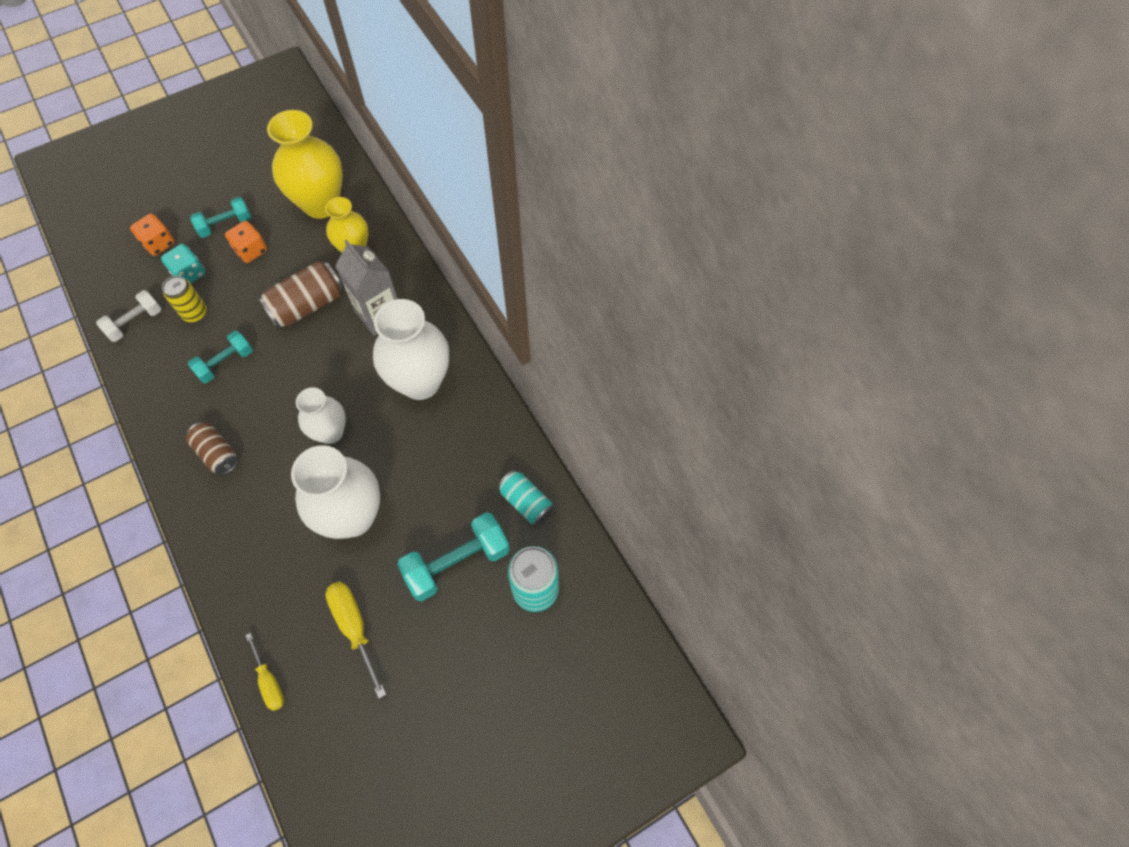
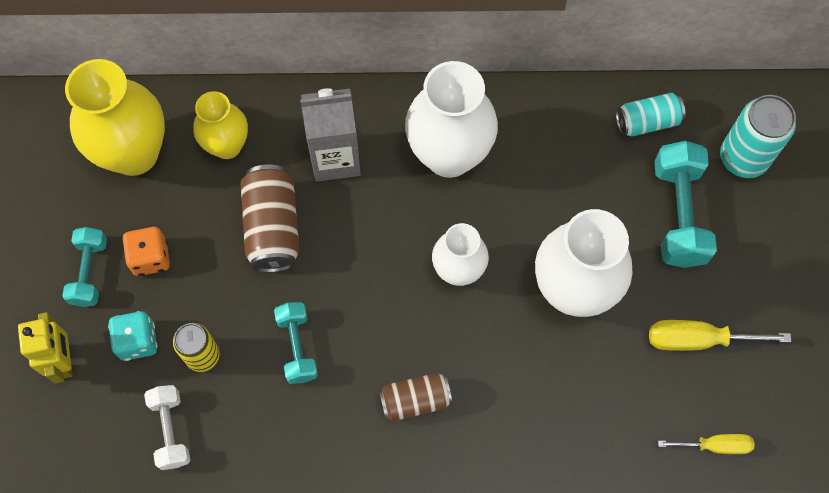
camera: 60 degrees left, 5 degrees up
(159, 243) = (64, 361): orange dice -> yellow robot

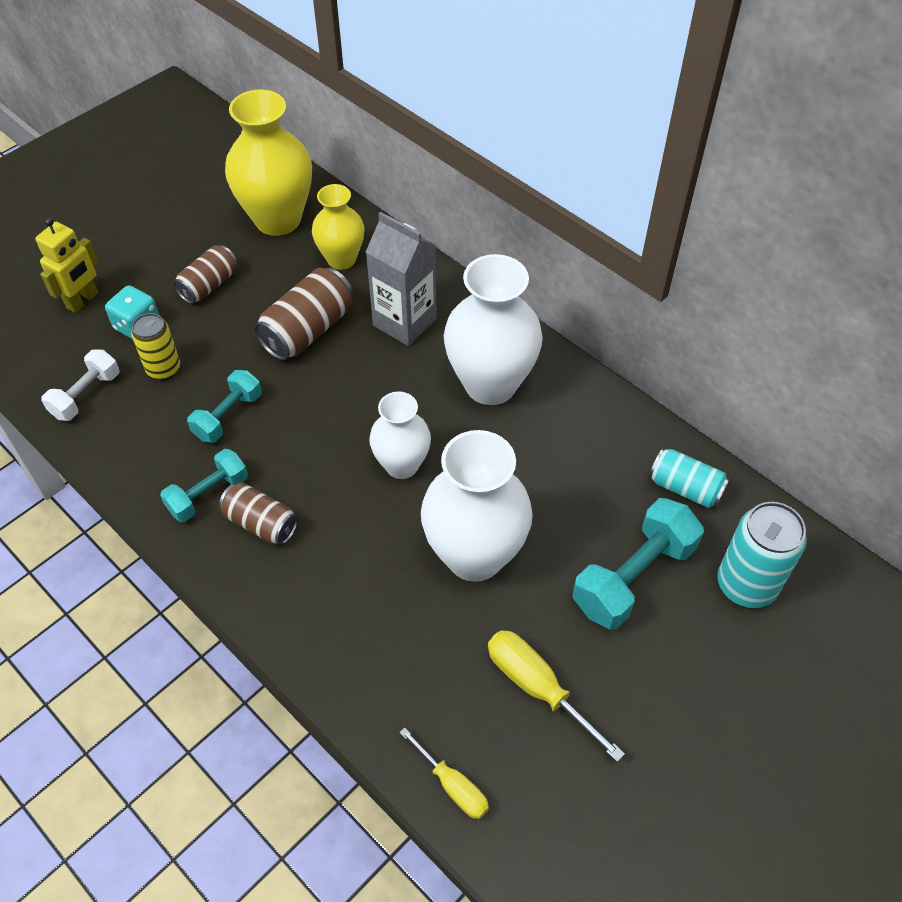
camera: 45 degrees right, 15 degrees down
(89, 272) = (163, 264): turquoise dumbbell -> turquoise dumbbell (208, 495)
(150, 258) = (209, 285): orange dice -> brown can

